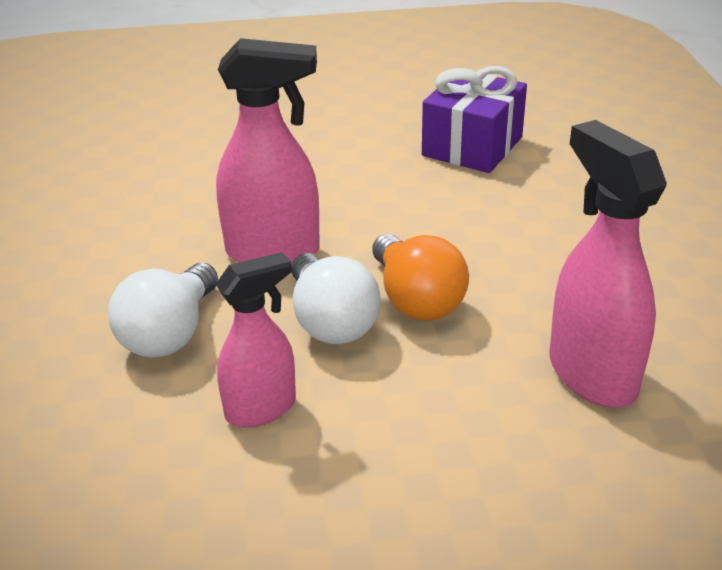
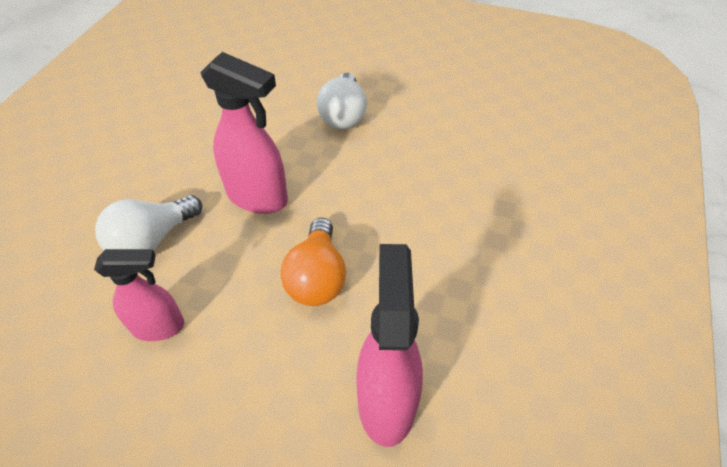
camera: 25 degrees right, 15 degrees up
(331, 321) = (250, 272): white light bulb -> white light bulb (343, 115)
(472, 146) = (455, 152): purple gift -> none

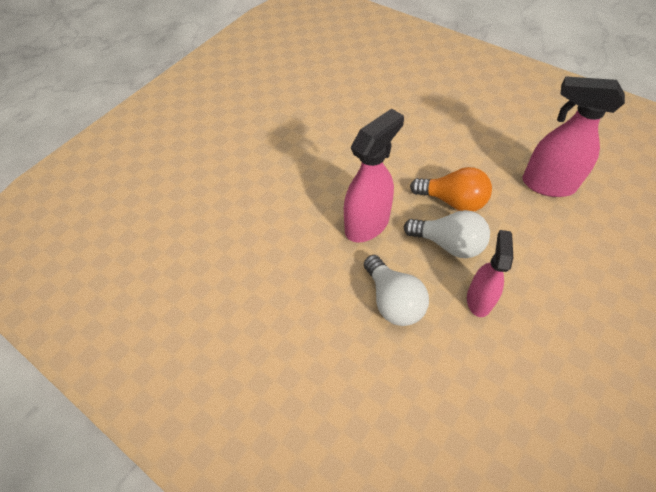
camera: 70 degrees left, 5 degrees up
(343, 115) = (294, 157): white light bulb -> white light bulb (448, 244)

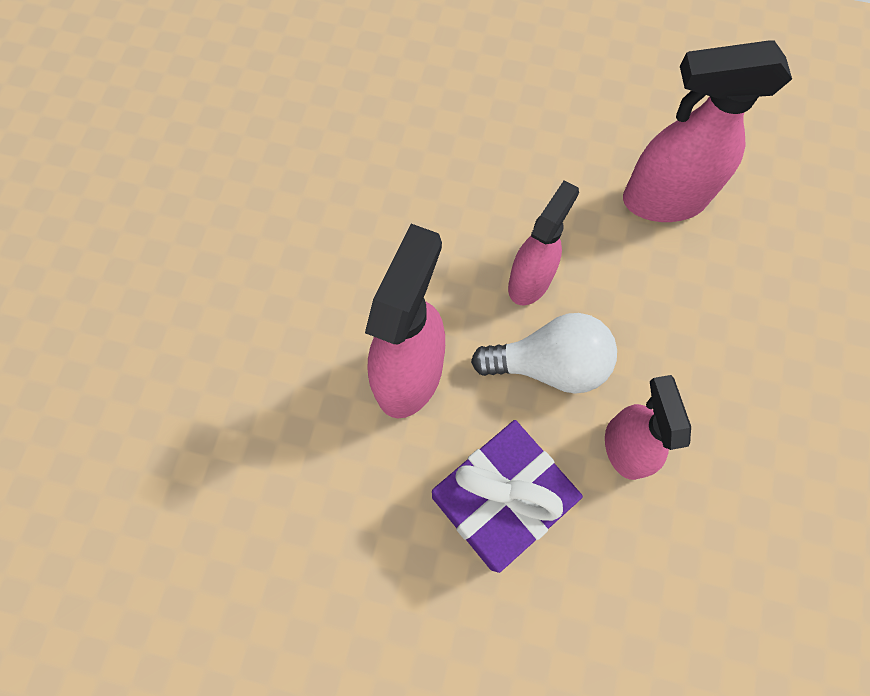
camera: 25 degrees left, 15 degrees up
(393, 300) = (499, 500): white light bulb -> purple gift
(452, 201) = (530, 281): orange light bulb -> pink spray bottle

